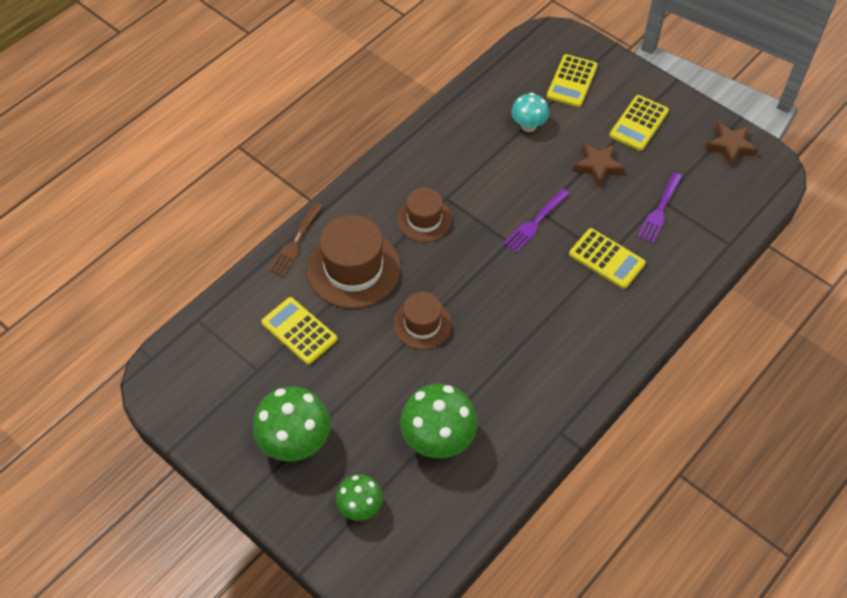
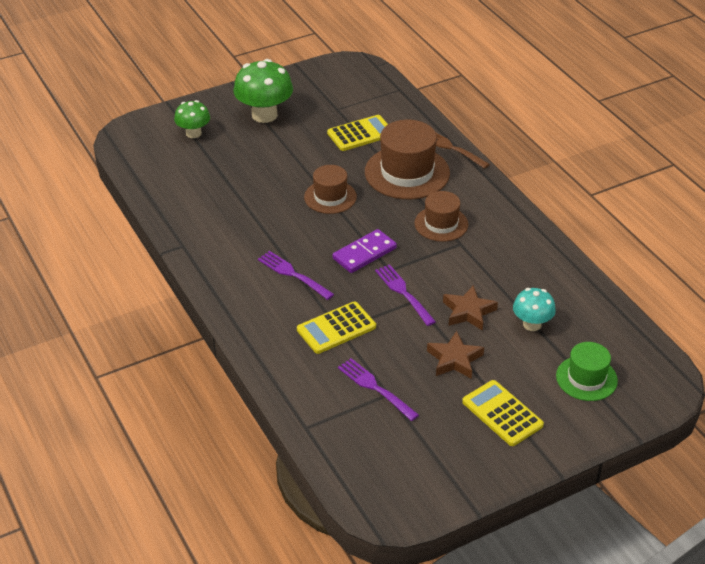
camera: 110 degrees right, 15 degrees down
(438, 439) = (221, 181): green mushroom -> none
(496, 268) = (364, 253): none -> purple domino
(554, 316) = (293, 274): none -> purple fork
(572, 81) = (586, 378): yellow calculator -> green hat
(730, 146) = (436, 482): brown star -> brown star (468, 312)

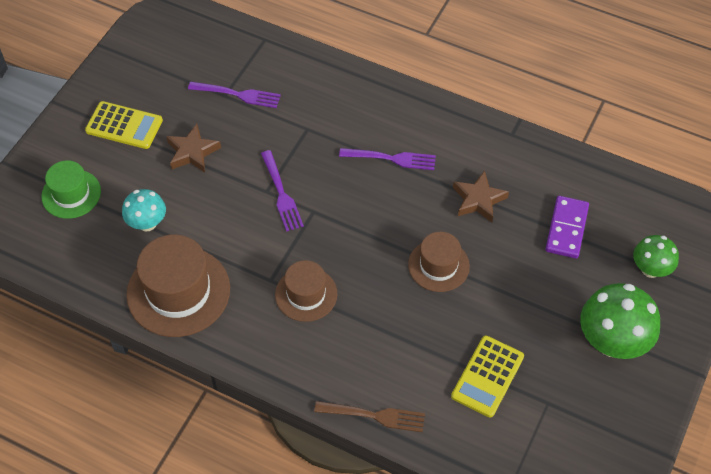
camera: 145 degrees right, 15 degrees up
(336, 328) = (310, 128): yellow calculator -> none
(364, 253) = (350, 216): purple domino -> purple domino (566, 229)
(404, 293) = (281, 193): purple fork -> purple fork turned 45 degrees clockwise
(407, 172) = (392, 346): brown hat -> brown hat (178, 291)
(468, 312) = (211, 205): brown star -> brown star (478, 200)

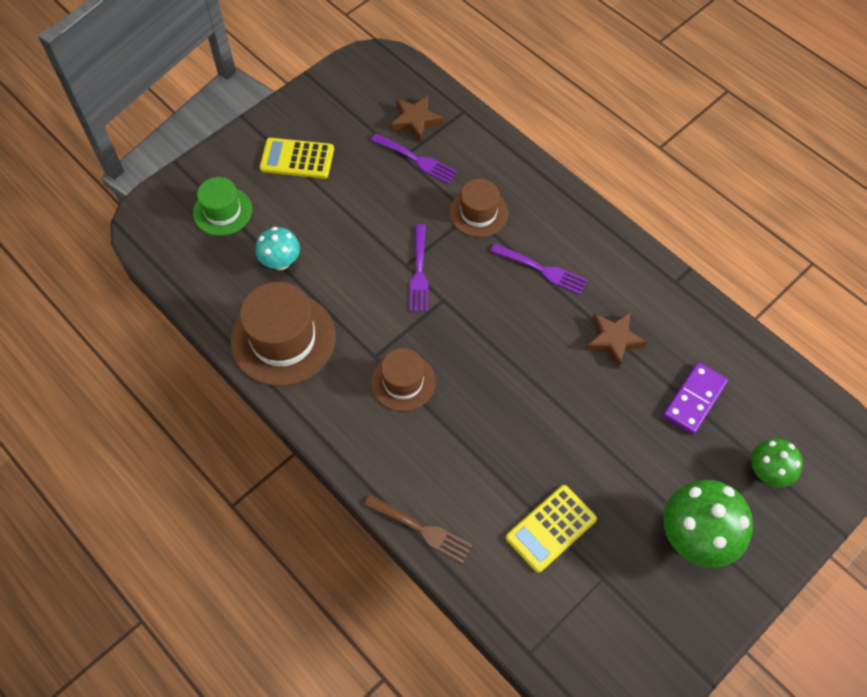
camera: 20 degrees right, 5 degrees up
(124, 126) = (297, 159): yellow calculator -> yellow calculator turned 150 degrees clockwise
(192, 152) = (350, 204): brown star -> brown star (415, 121)
(438, 265) = (546, 395): brown hat -> brown hat (478, 213)

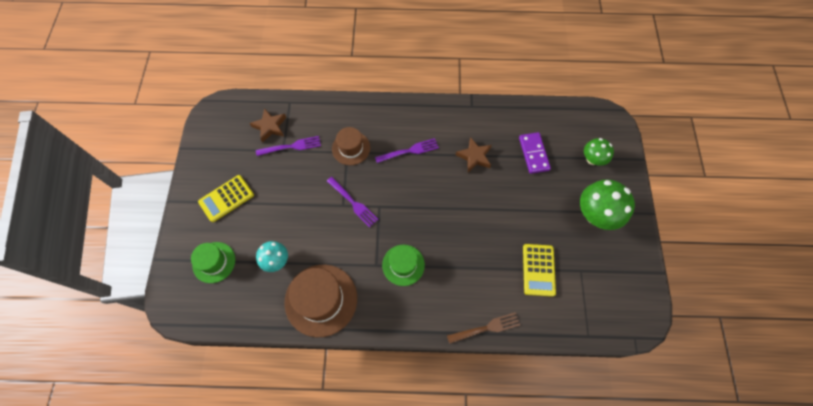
camera: 45 degrees left, 5 degrees up
(403, 382) = (403, 265): brown hat -> green hat

